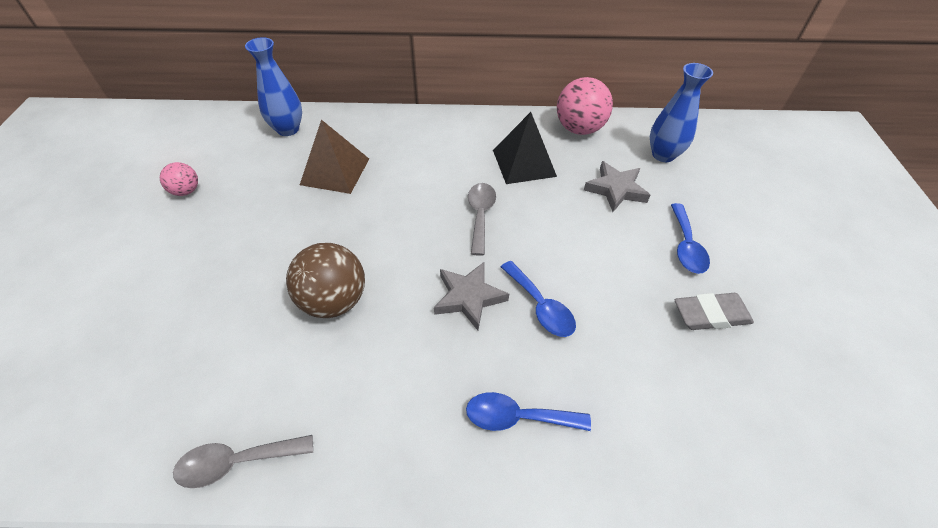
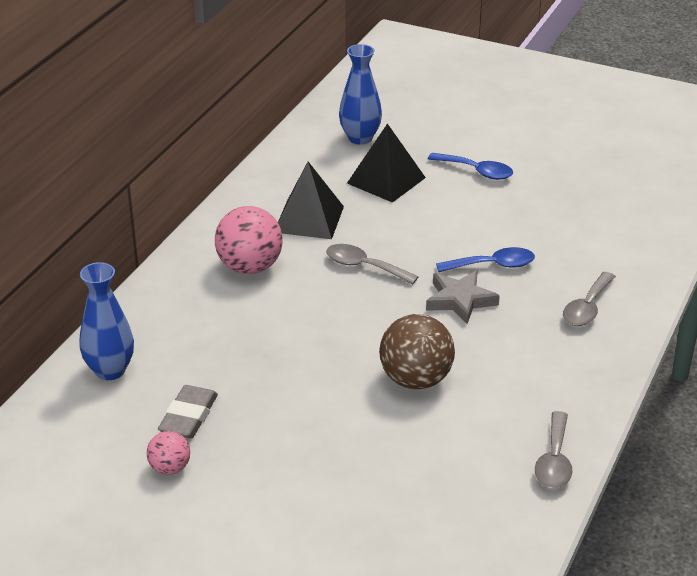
camera: 65 degrees left, 15 degrees down
(335, 171) = (223, 346): brown pyramid -> none
(517, 417) = (587, 308): blue spoon -> grey spoon
(579, 129) = (283, 170): pink ball -> pink ball (250, 267)
(616, 189) = (386, 180): grey star -> black pyramid
(711, 315) = (549, 188): grey eraser -> grey eraser (188, 417)

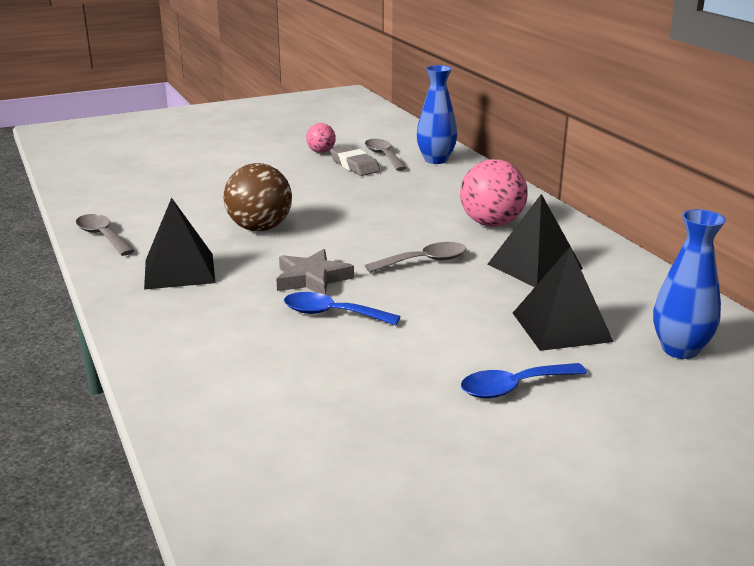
camera: 130 degrees right, 10 degrees down
(493, 265) = (332, 314): blue spoon -> blue spoon turned 75 degrees clockwise
(540, 370) = (179, 271): none -> black pyramid
(587, 308) = (198, 326): grey spoon -> grey spoon (383, 156)

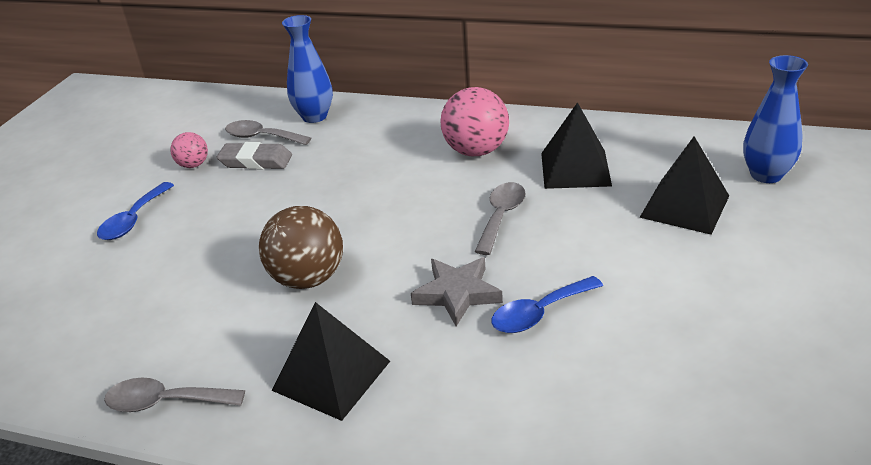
camera: 45 degrees left, 10 degrees up
(513, 387) = (756, 275): blue spoon -> blue spoon (133, 220)

